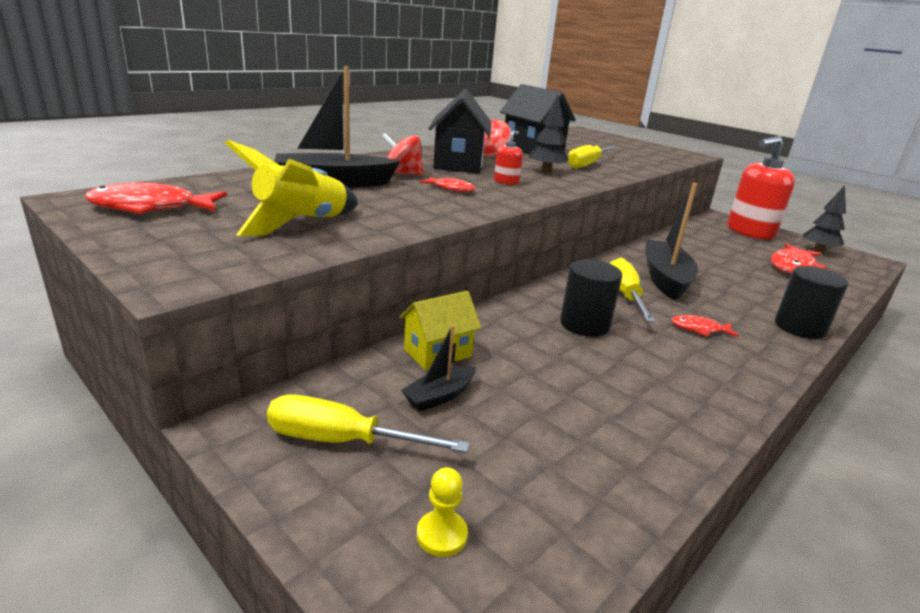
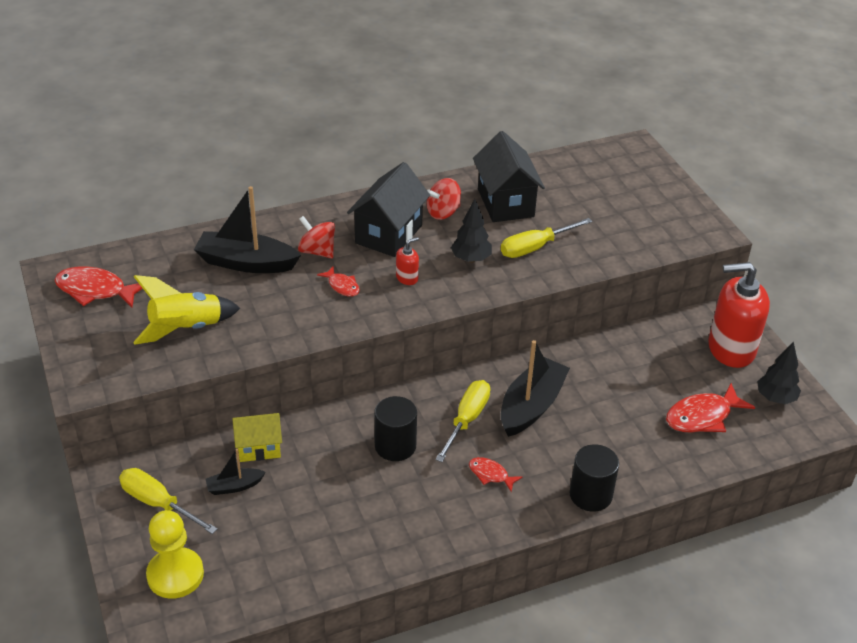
camera: 25 degrees right, 15 degrees up
(441, 535) = (175, 575): yellow pawn -> yellow pawn, size x2.04

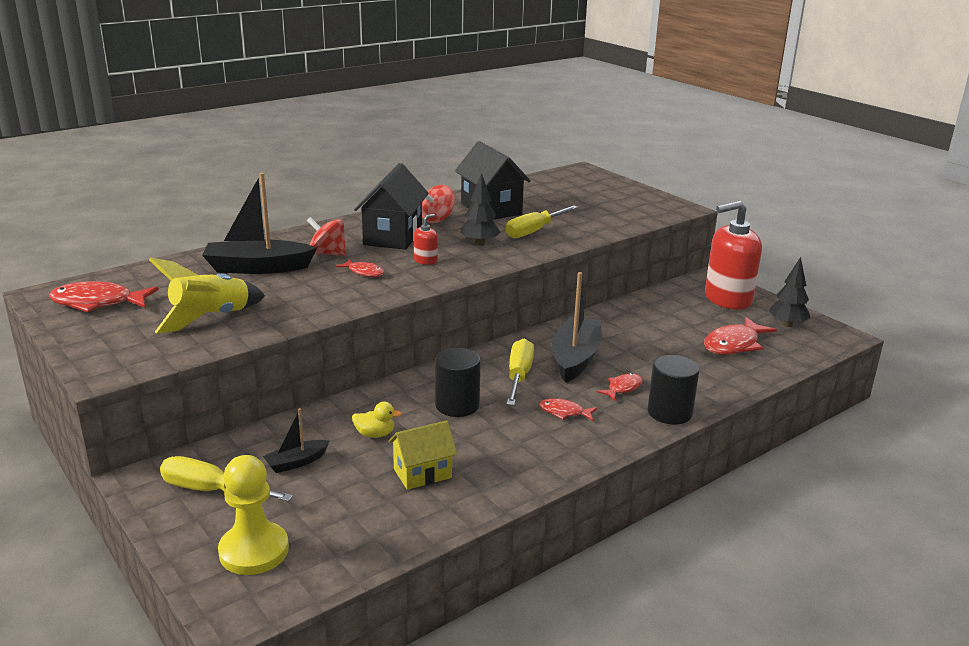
camera: 15 degrees left, 15 degrees down
(259, 448) = (312, 428): yellow house -> yellow house (422, 473)
(310, 467) = (375, 434): none -> yellow duck
(560, 454) = (623, 388): none -> red fish

